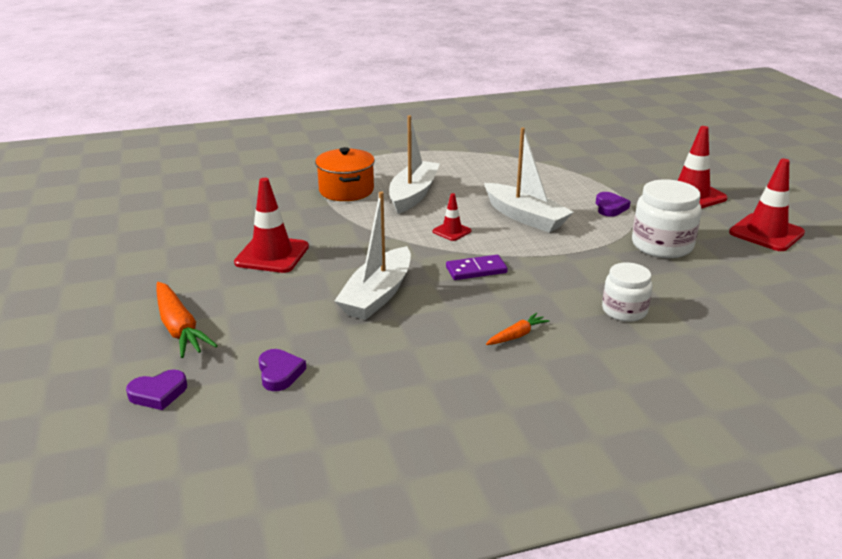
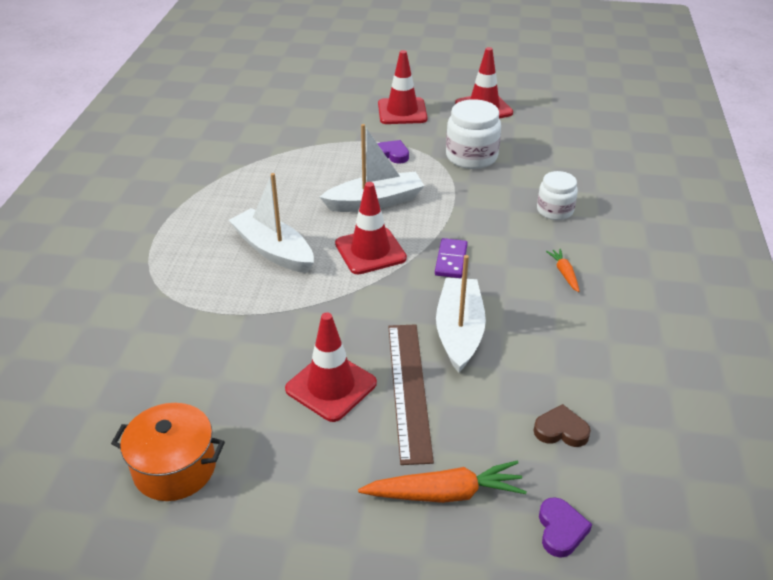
camera: 65 degrees left, 10 degrees up
(279, 373) = (561, 430): purple heart -> brown heart
(288, 287) = (409, 389): none -> brown ruler
(346, 190) = (221, 293): orange pot -> orange pot (175, 468)
(377, 295) = (459, 332): white boat -> white boat turned 135 degrees counterclockwise
(451, 231) = (370, 251): red traffic cone -> red traffic cone, size x1.90

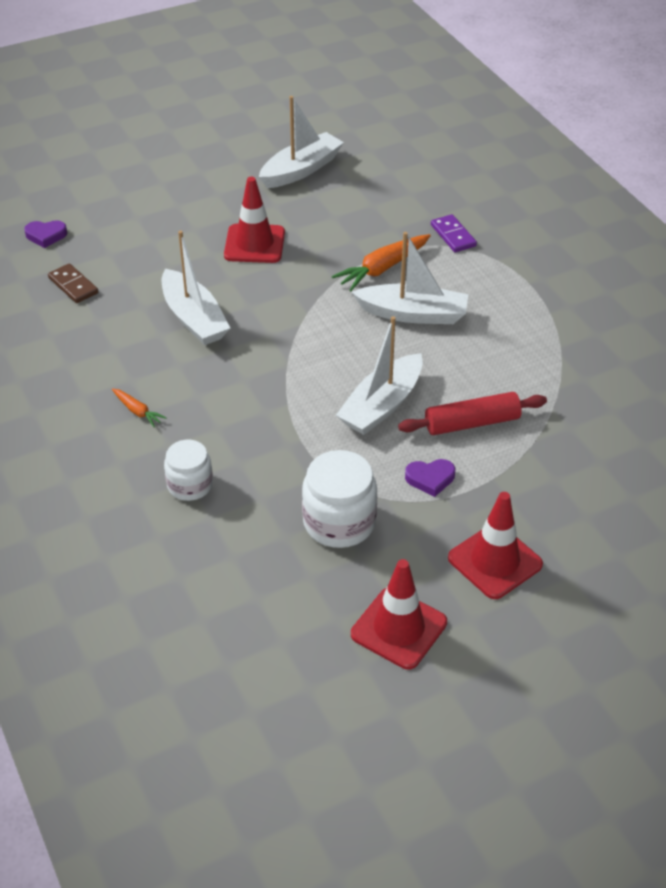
camera: 145 degrees right, 5 degrees up
(175, 468) = (301, 170): orange pot -> white boat
(329, 169) = (472, 423): none -> red rolling pin
(370, 251) = (331, 352): red traffic cone -> none
(409, 389) = (198, 265): brown ruler -> none
(444, 493) = (129, 223): orange carrot -> orange carrot (383, 268)
(451, 260) = (251, 376): purple domino -> purple domino (453, 235)
(561, 430) = (73, 286): brown heart -> brown domino
(561, 530) = (46, 235): purple heart -> purple heart turned 60 degrees counterclockwise

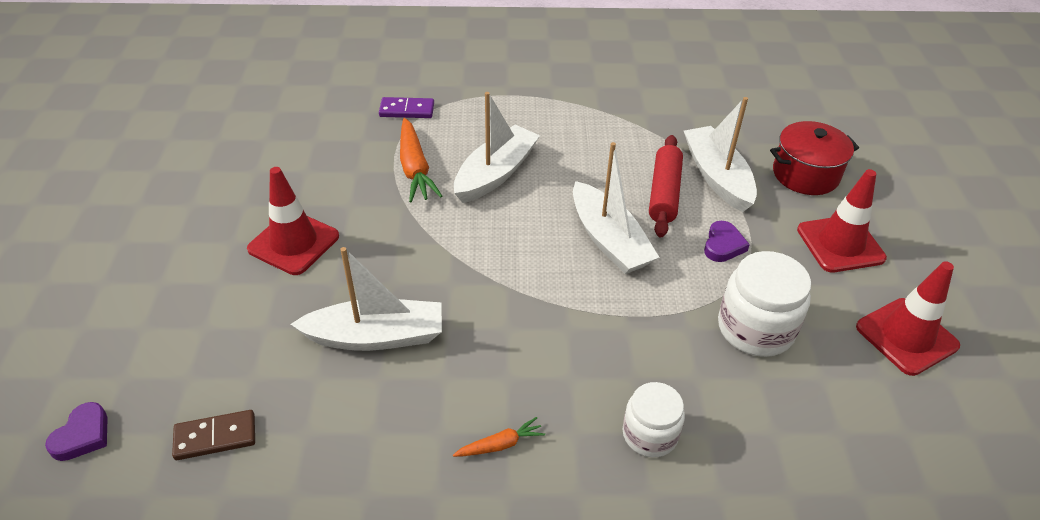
camera: 65 degrees left, 0 degrees up
(301, 170) = (207, 166): white boat -> white boat (717, 177)
(585, 516) = (805, 174): none -> red pot

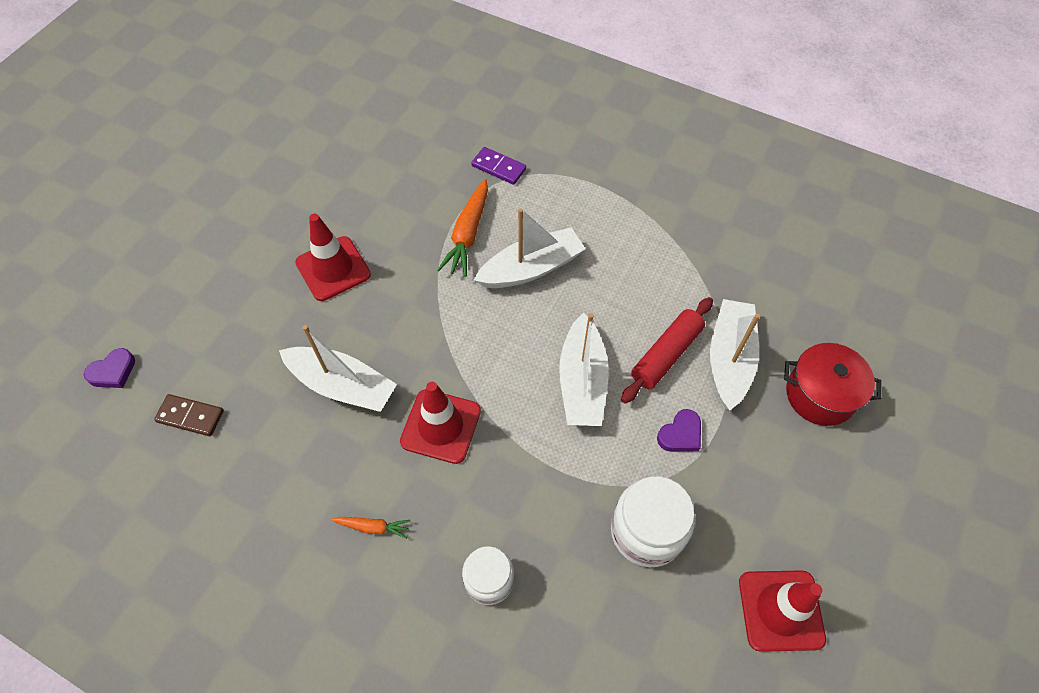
camera: 30 degrees right, 15 degrees up
(840, 244) = (794, 486): red traffic cone -> red traffic cone (441, 426)

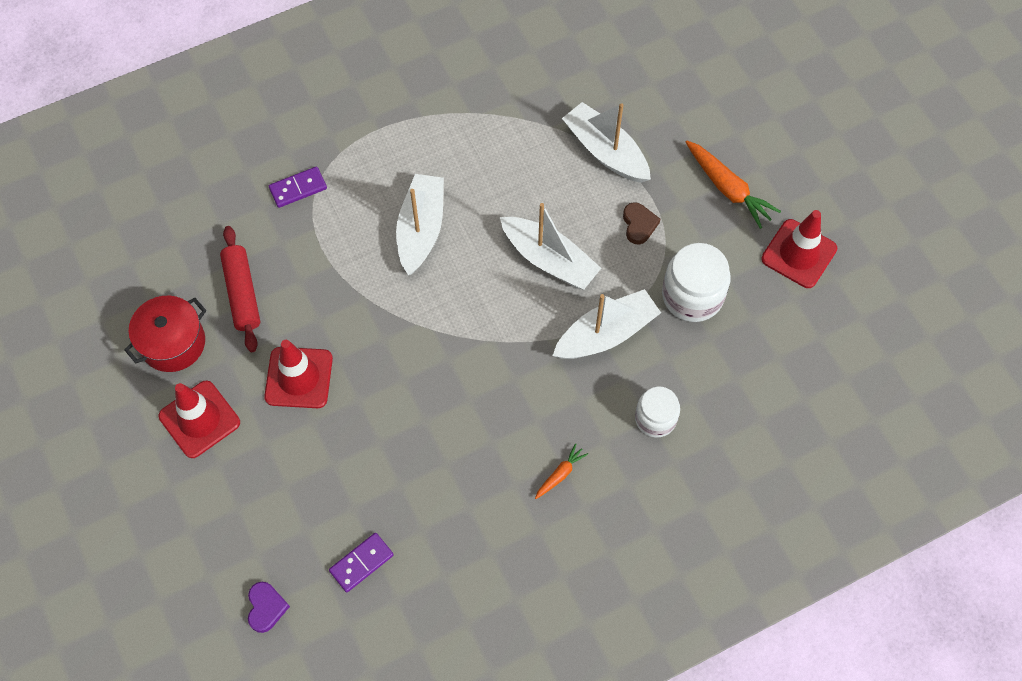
camera: 55 degrees left, 5 degrees up
(190, 416) = (361, 563): brown domino -> purple domino
(342, 385) = (421, 431): white boat -> white boat (606, 334)
(441, 426) = (512, 380): red traffic cone -> red traffic cone (199, 419)
(468, 234) = (348, 254): orange carrot -> orange carrot (728, 188)
(666, 354) = (570, 189): red rolling pin -> red rolling pin (242, 293)
(680, 434) = (639, 225): purple heart -> brown heart
(820, 395) = (675, 117): red pot -> red pot (173, 343)

